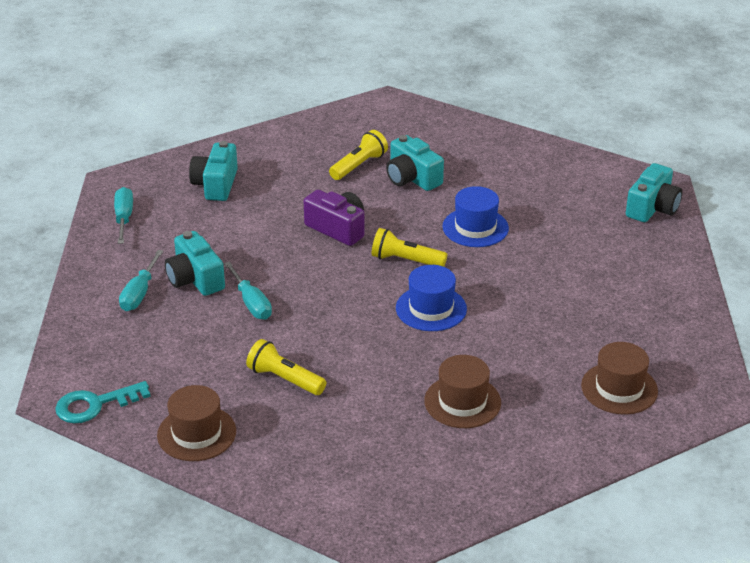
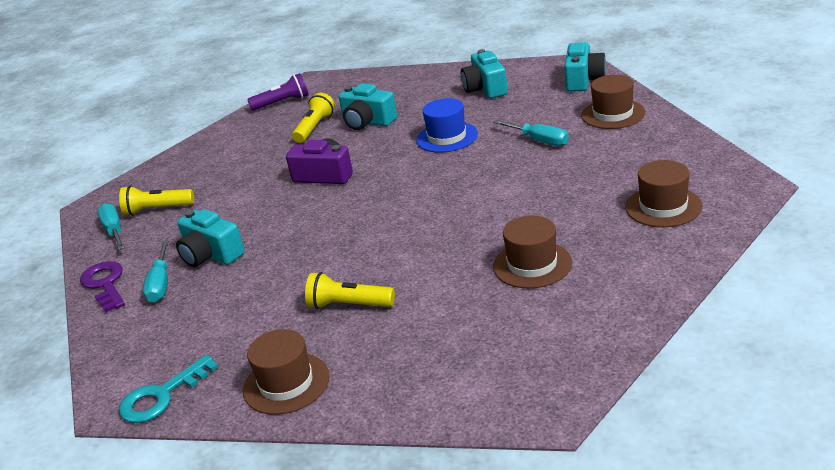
camera: 15 degrees left, 5 degrees down
(93, 274) = (105, 284): none -> purple key
(216, 184) = (191, 179): turquoise camera -> turquoise camera (485, 88)
(251, 303) = (277, 255): turquoise screwdriver -> turquoise screwdriver (539, 140)
(345, 120) = (282, 103): none -> purple flashlight
(405, 260) = (402, 178): yellow flashlight -> yellow flashlight (157, 210)
(431, 308) = (450, 205): blue hat -> none
(650, 263) = (613, 114): none -> brown hat

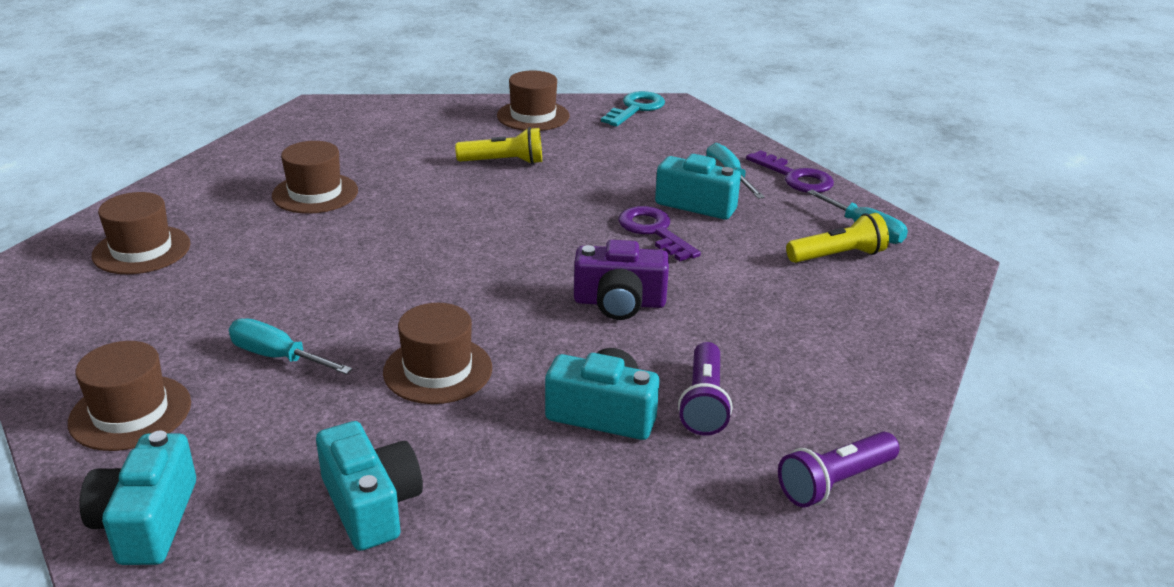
camera: 160 degrees right, 0 degrees up
(265, 228) = (653, 231): none -> purple key
(315, 128) = (704, 403): yellow flashlight -> purple flashlight
(447, 137) = (438, 370): blue hat -> brown hat

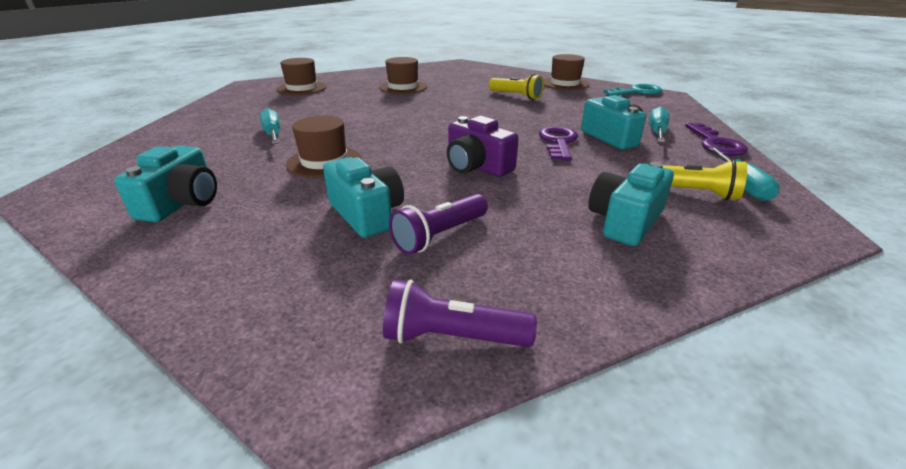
camera: 40 degrees right, 0 degrees up
(130, 412) = (187, 133): brown hat -> none
(147, 522) = (107, 170): turquoise camera -> turquoise camera (625, 221)

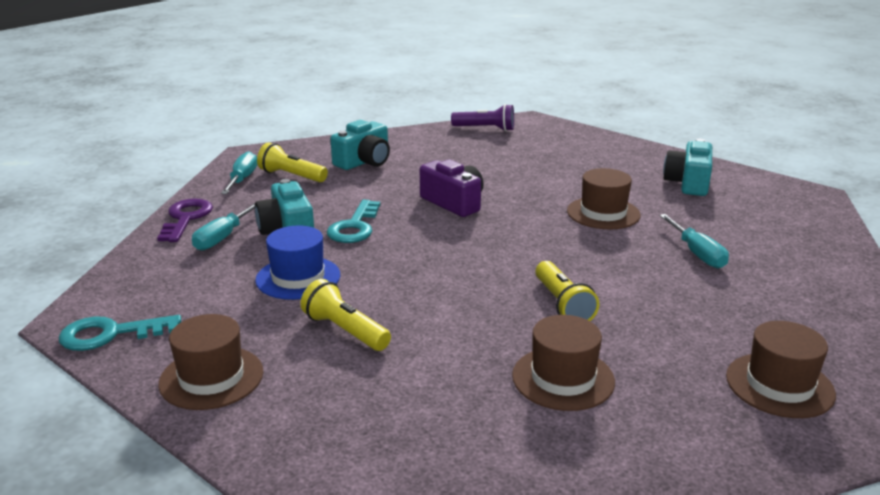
camera: 175 degrees left, 5 degrees down
(367, 214) = (542, 171): turquoise camera -> none
(393, 107) = (562, 305): none -> yellow flashlight
(439, 236) = (490, 159): purple flashlight -> none
(558, 142) = (354, 227): purple key -> turquoise key
(567, 113) = (298, 278): none -> blue hat

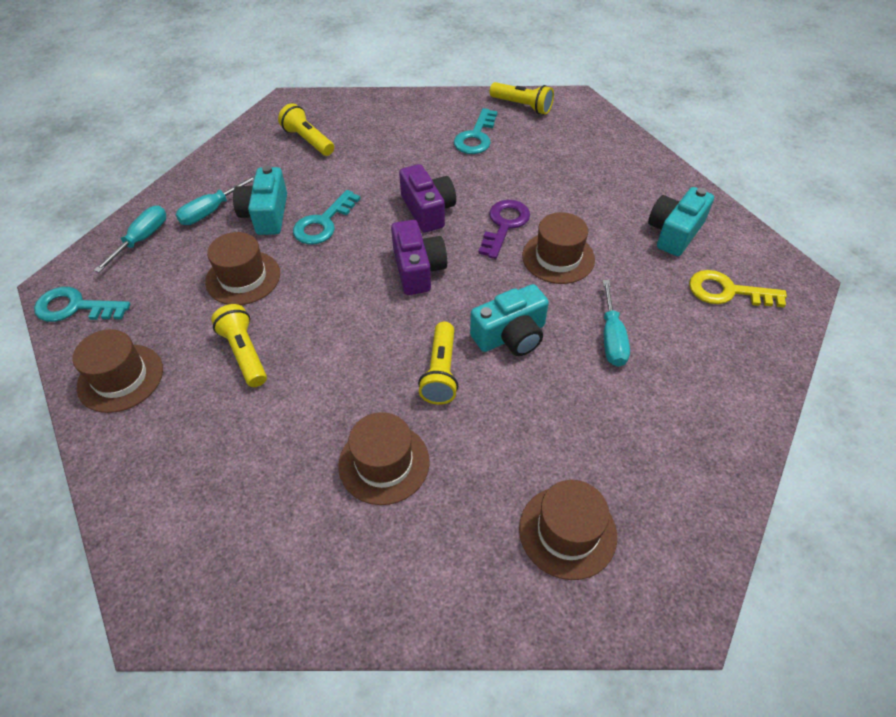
camera: 20 degrees right, 25 degrees up
(186, 218) = (195, 179): purple key -> purple key (504, 225)
(242, 179) = (265, 136): turquoise screwdriver -> turquoise screwdriver (142, 239)
(298, 278) = (243, 278): blue hat -> brown hat
(364, 162) = (381, 133): turquoise camera -> turquoise camera (511, 336)
(459, 152) = (476, 137): none -> turquoise key
(478, 242) = (418, 269): none -> purple camera
(485, 129) = (522, 106): purple flashlight -> yellow flashlight
(764, 210) = (727, 291): none -> yellow key

